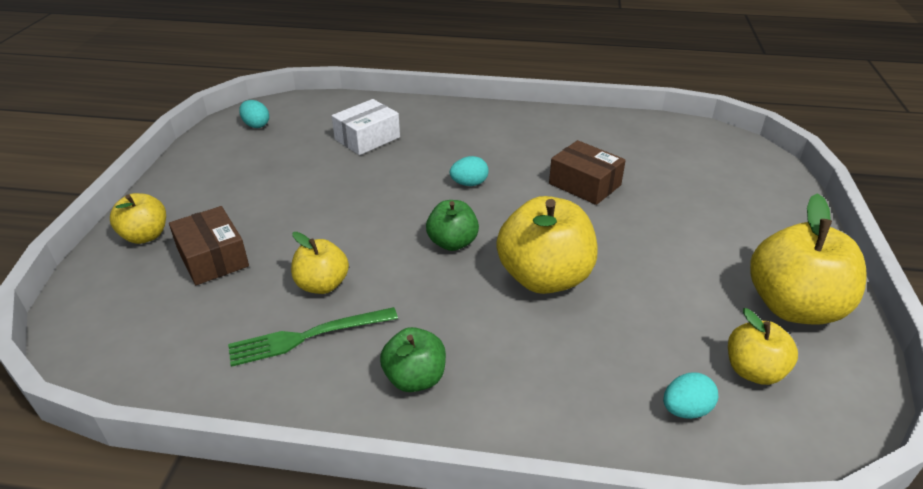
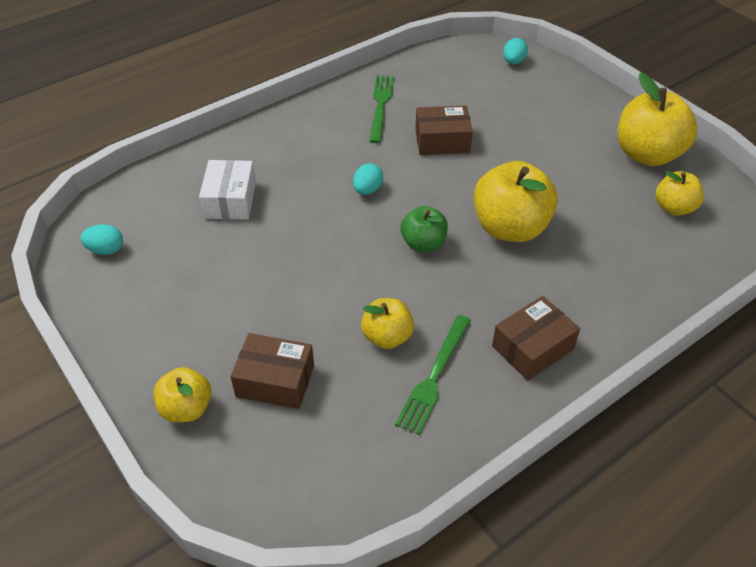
camera: 45 degrees left, 10 degrees up
(415, 378) = (532, 347): green apple -> brown box
(570, 137) = (381, 106): none -> green fork
(685, 409) = (673, 254): turquoise egg -> turquoise egg (513, 62)

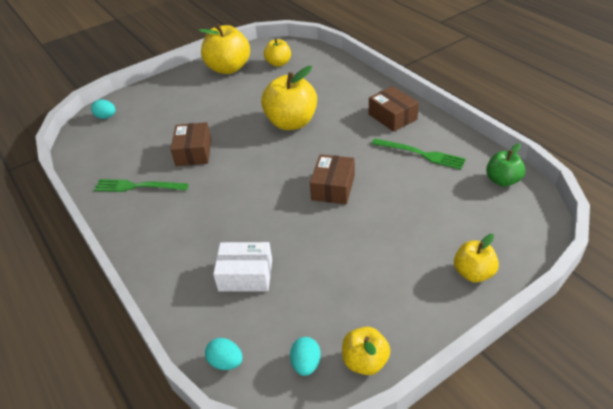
camera: 85 degrees left, 5 degrees down
(275, 380) = (438, 226): brown box -> brown box (333, 187)
(367, 190) = (244, 190): turquoise egg -> turquoise egg (226, 362)
(387, 337) = (392, 175): yellow apple -> yellow apple (365, 361)
(423, 243) = (305, 160): green apple -> green apple (502, 180)

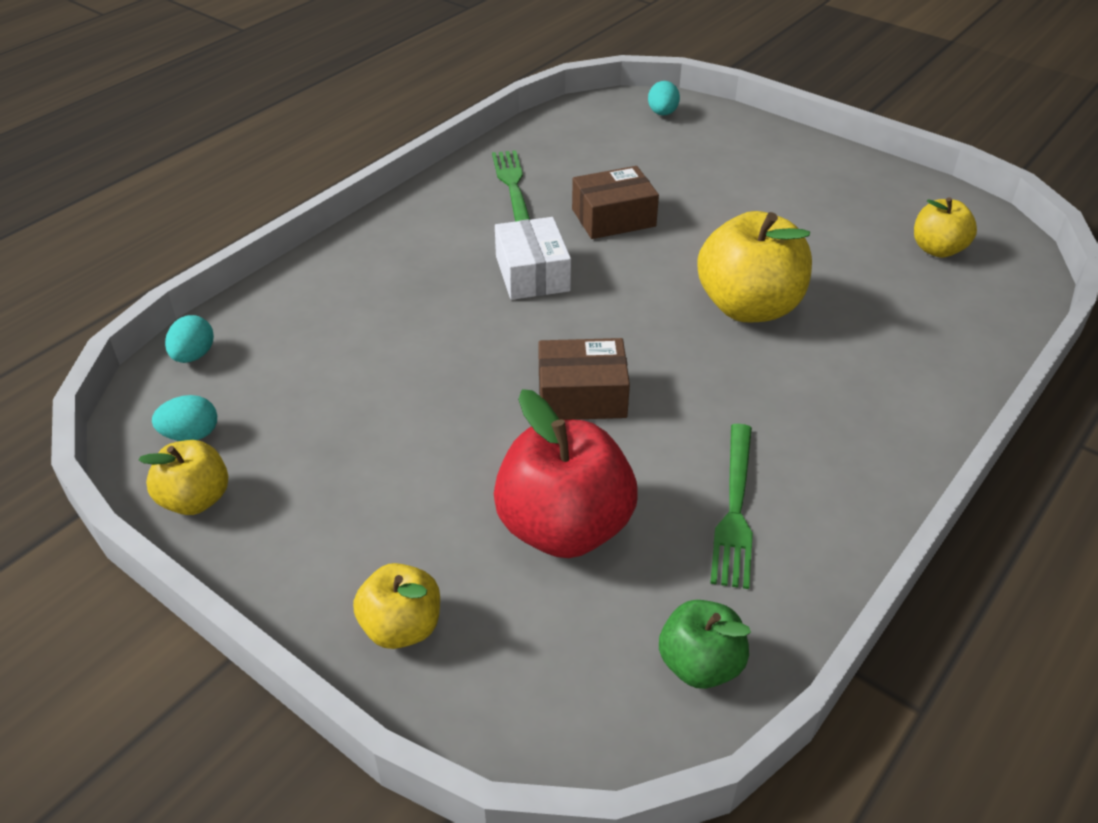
camera: 70 degrees right, 0 degrees up
(228, 68) = (876, 194): yellow apple -> none
(245, 275) = (352, 337): white box -> white box (532, 274)
(392, 117) = (845, 446): brown box -> none
(420, 207) = (564, 528): none -> red apple

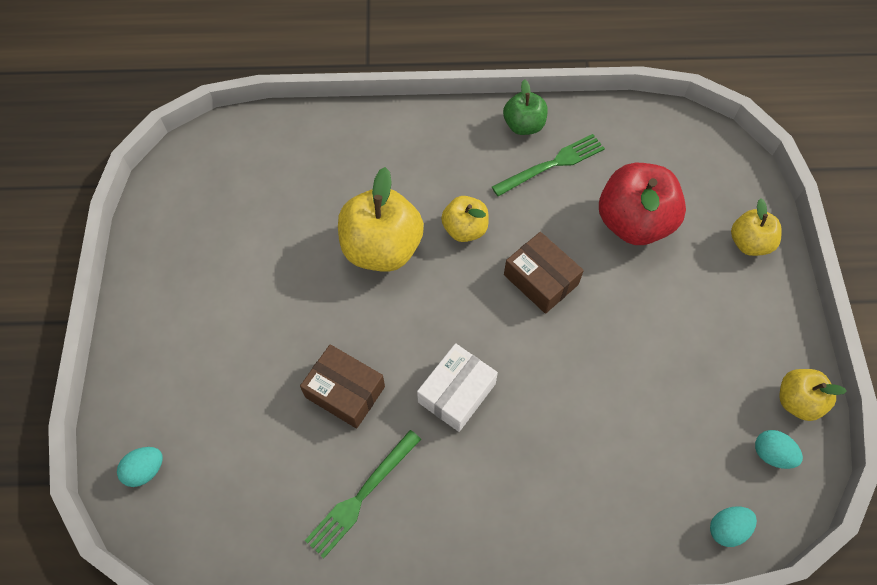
camera: 130 degrees left, 20 degrees up
(700, 665) = (647, 129): green apple -> green apple (524, 125)
(937, 249) = (230, 184): yellow apple -> yellow apple (465, 229)

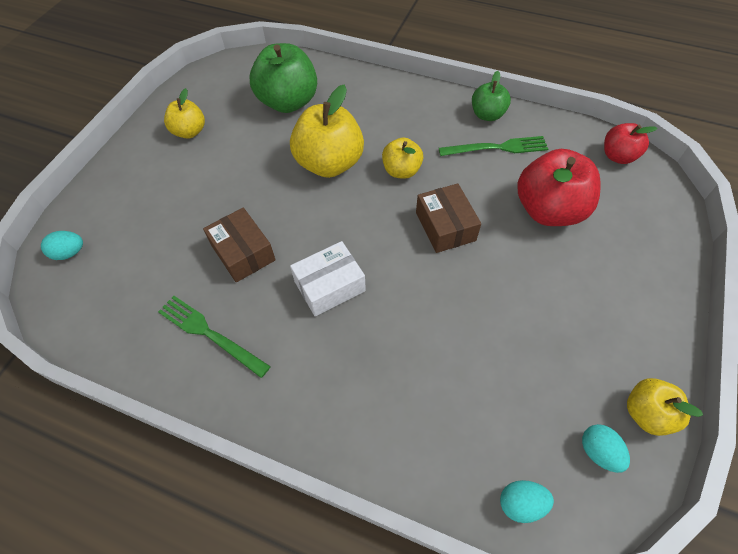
camera: 25 degrees right, 5 degrees down
(291, 183) = (288, 102): none -> green apple
(362, 495) = (210, 334): green fork -> green fork turned 60 degrees clockwise
(675, 133) = (618, 156): none -> red apple
(749, 243) = (652, 260): yellow apple -> yellow apple (189, 132)

